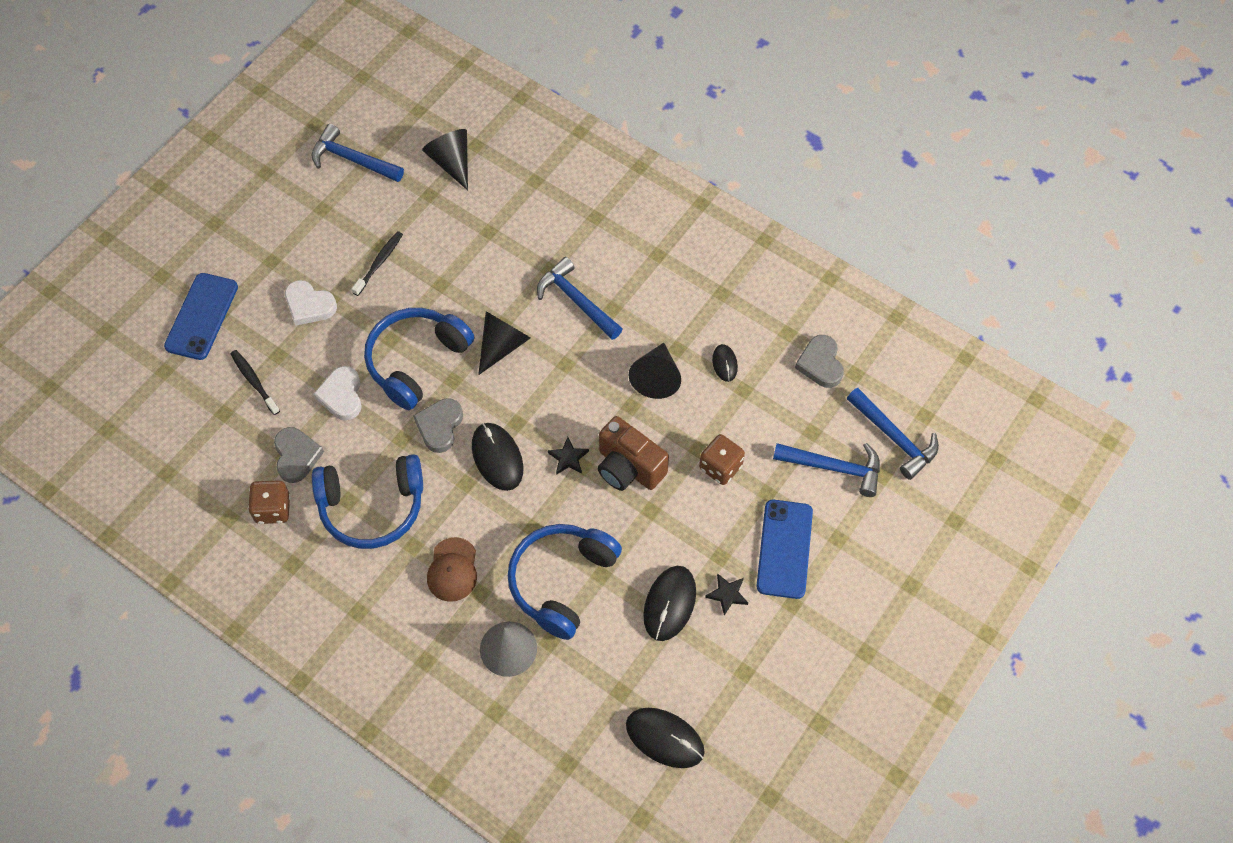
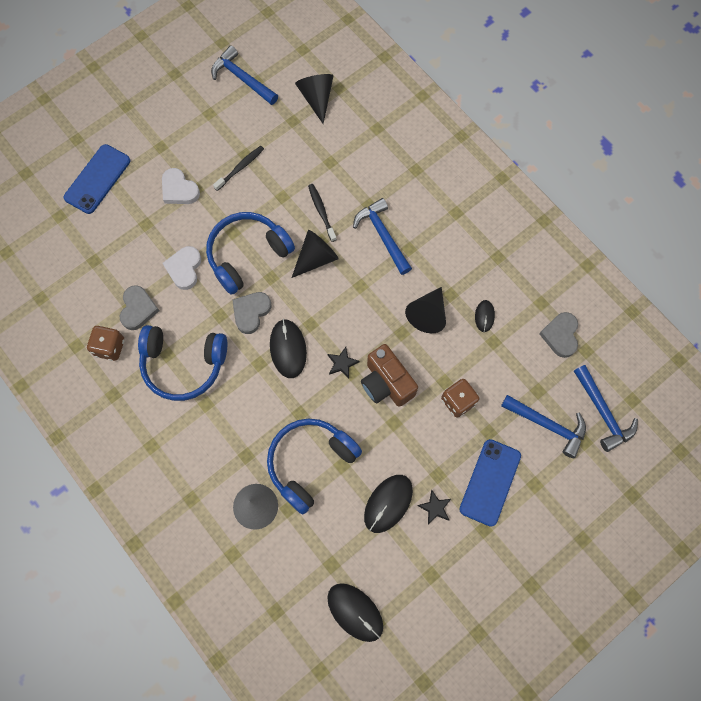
camera: 15 degrees right, 10 degrees up
(254, 381) = (122, 241): black toothbrush -> black toothbrush (321, 211)
(452, 570) = (230, 431): brown cap -> none

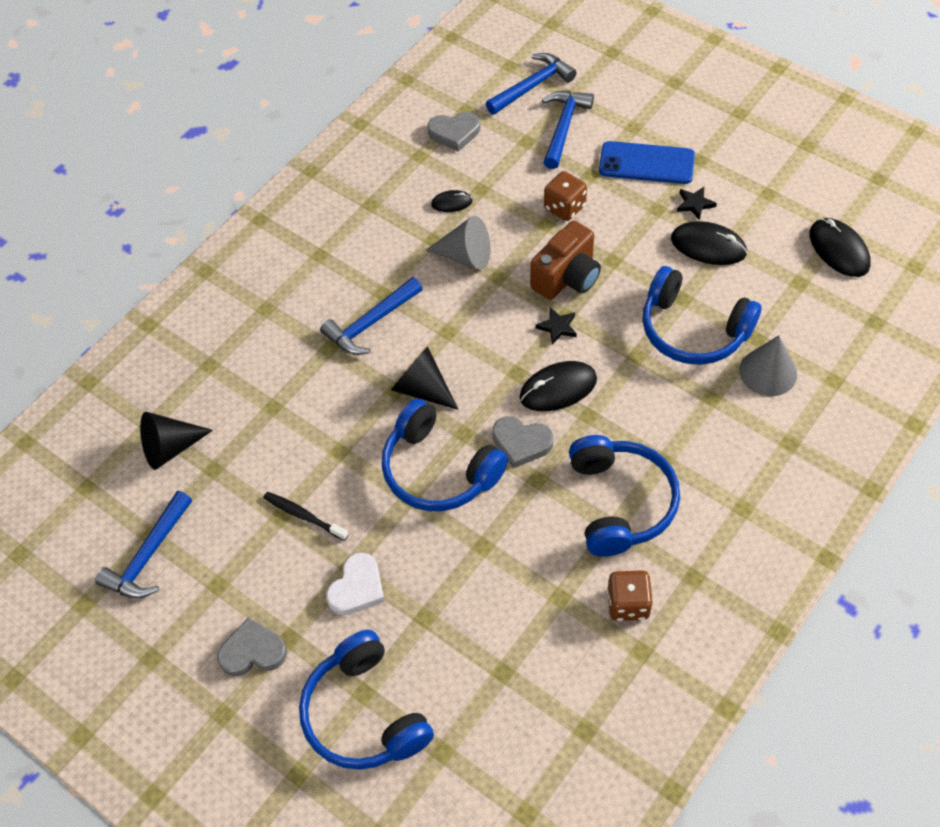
camera: 100 degrees left, 15 degrees down
(97, 179) = (365, 713): blue phone -> blue headphones
(138, 309) = (560, 585): grey heart -> grey heart (253, 651)
(184, 269) = (481, 543): white heart -> none
(321, 211) = (352, 399): black toothbrush -> none
(355, 612) = (839, 250): black mouse -> black mouse turned 60 degrees counterclockwise
(427, 314) = (466, 256): black cone -> grey cone

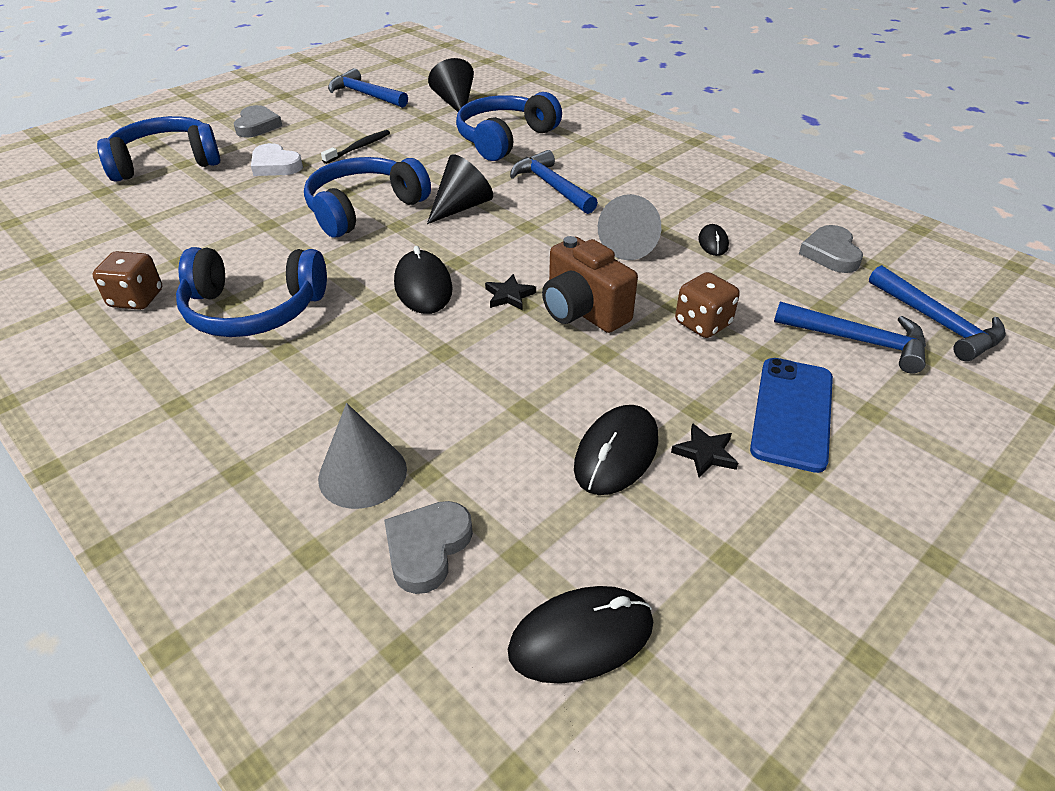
camera: 95 degrees right, 15 degrees down
(521, 443) = (366, 256): grey heart -> grey heart (427, 548)
(693, 329) = (466, 409): blue headphones -> blue headphones (505, 139)

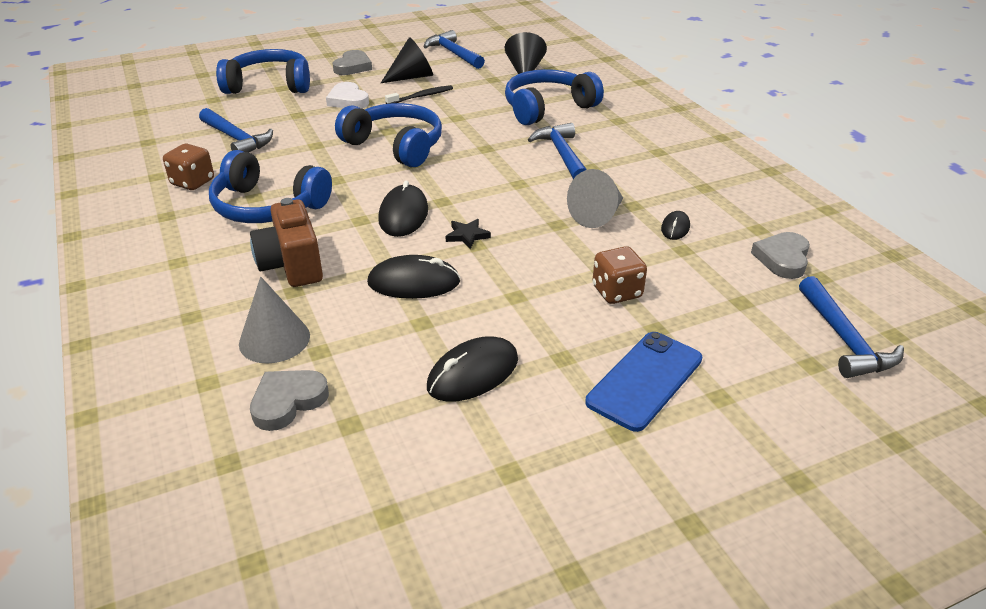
camera: 20 degrees right, 5 degrees down
(364, 209) = (395, 146): blue headphones -> blue headphones turned 60 degrees clockwise
(461, 207) = (474, 158): black cone -> black cone (412, 77)
(581, 637) = (358, 492): black mouse -> black mouse (414, 282)
(583, 311) = (519, 260): brown camera -> brown camera (292, 265)
(705, 453) = (545, 392): black star -> none
(857, 341) = (751, 337): blue hammer -> blue hammer (236, 139)

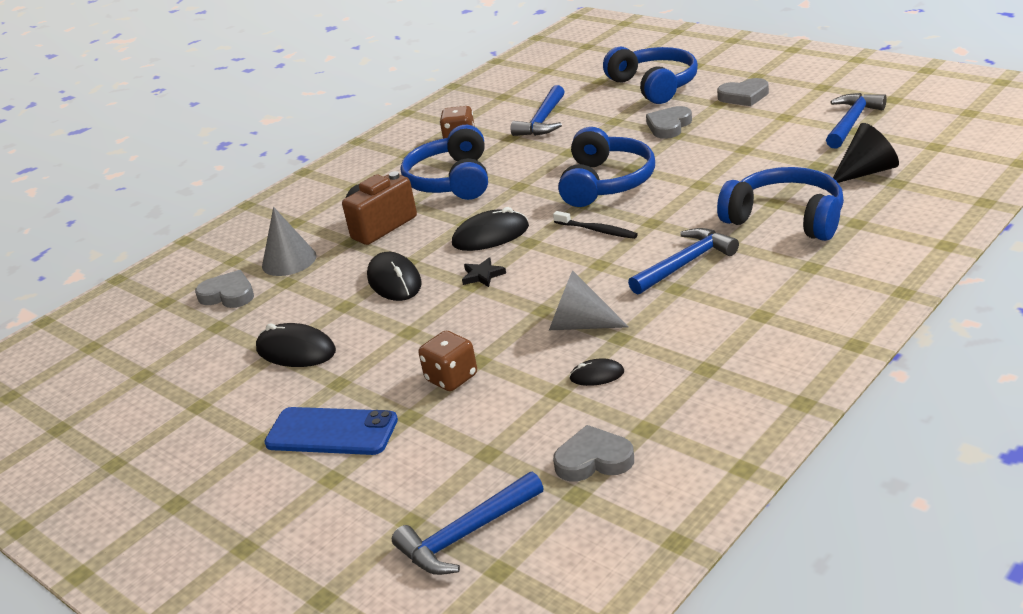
camera: 70 degrees right, 5 degrees down
(348, 100) = (669, 126): white heart -> grey heart
(412, 77) = (761, 129): black cone -> none
(421, 96) = (723, 151): black toothbrush -> black toothbrush (597, 230)

